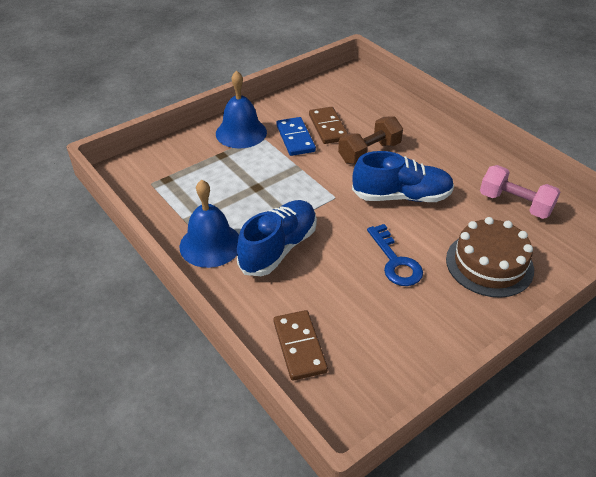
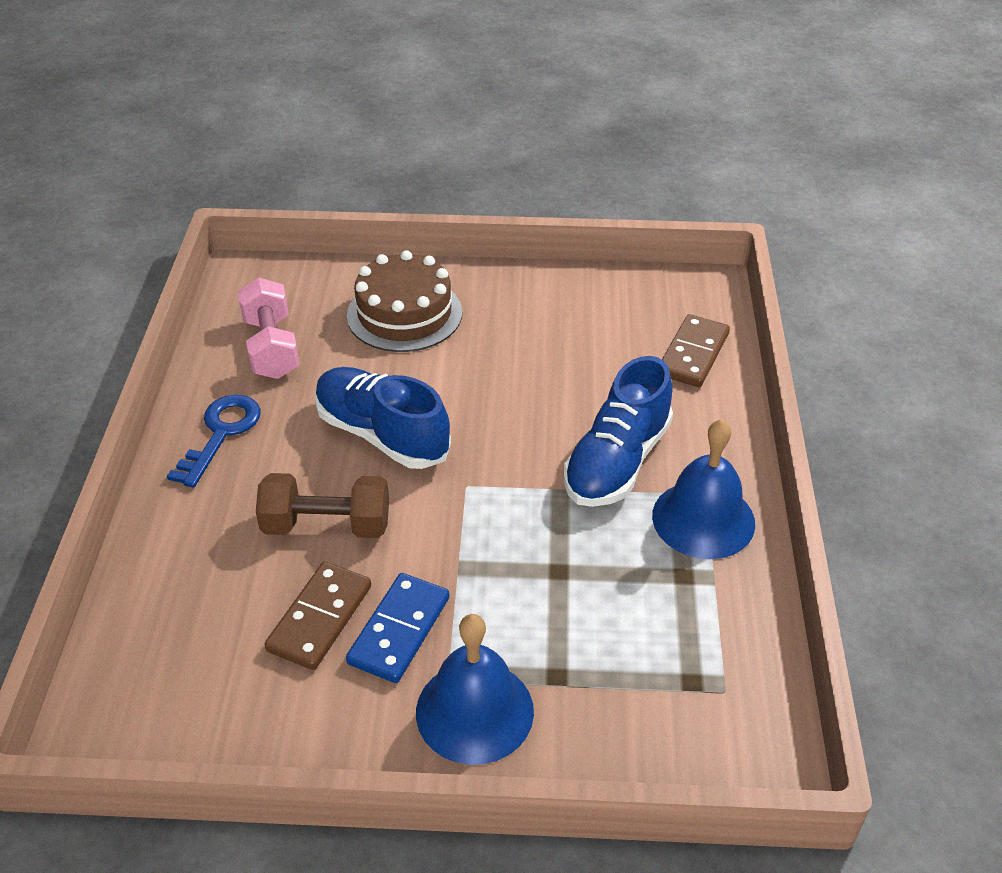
camera: 140 degrees left, 0 degrees up
(278, 248) = (617, 462): blue shoe -> blue shoe turned 45 degrees counterclockwise
(395, 261) = (497, 370): blue key -> blue key (221, 433)

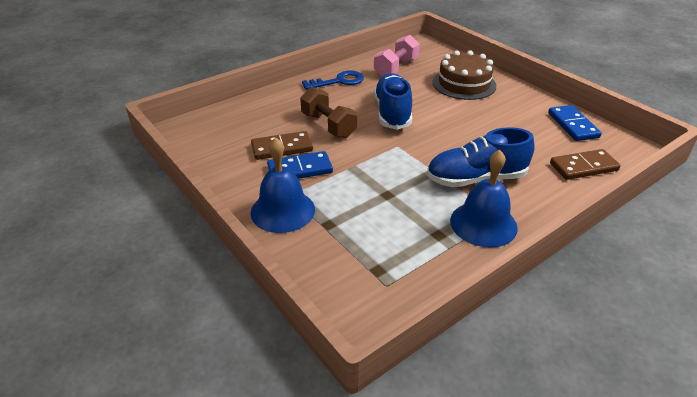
camera: 50 degrees right, 5 degrees down
(610, 297) = (572, 125): none -> blue domino

